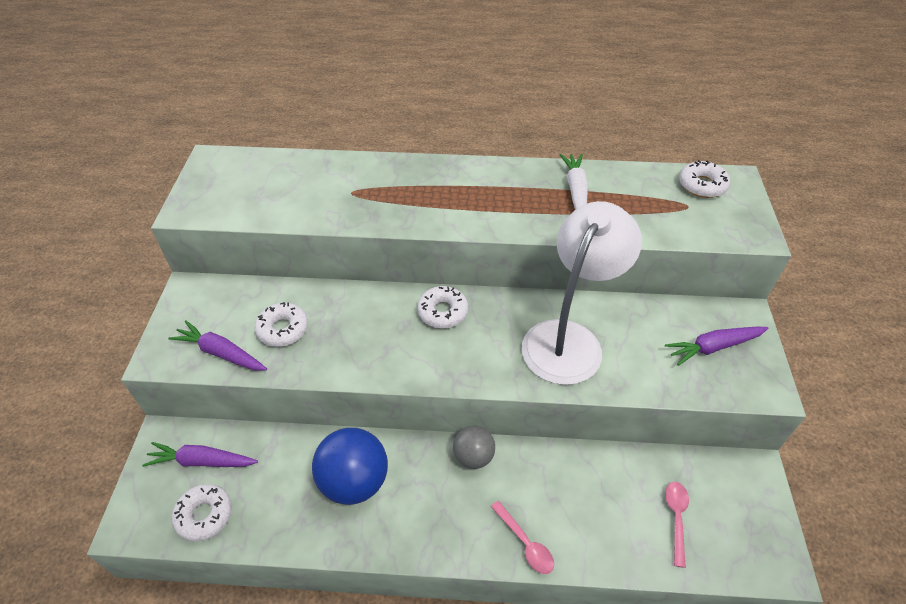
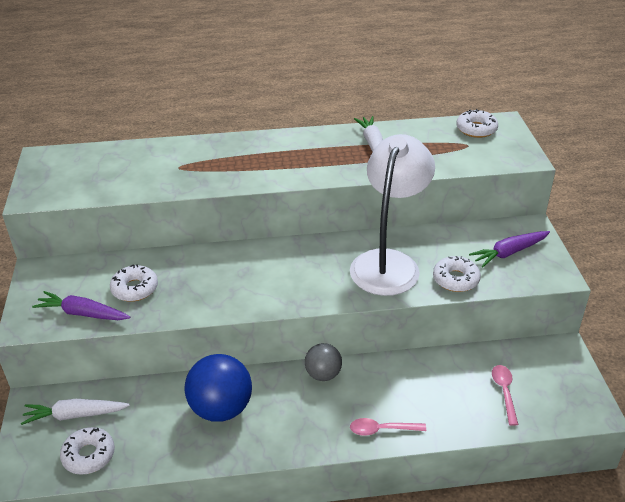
camera: 10 degrees left, 10 degrees down
(202, 461) = (75, 415): purple carrot -> white carrot
(442, 312) = (275, 257): white donut -> white donut (455, 279)
(525, 543) = (382, 430): pink spoon -> pink spoon turned 135 degrees clockwise

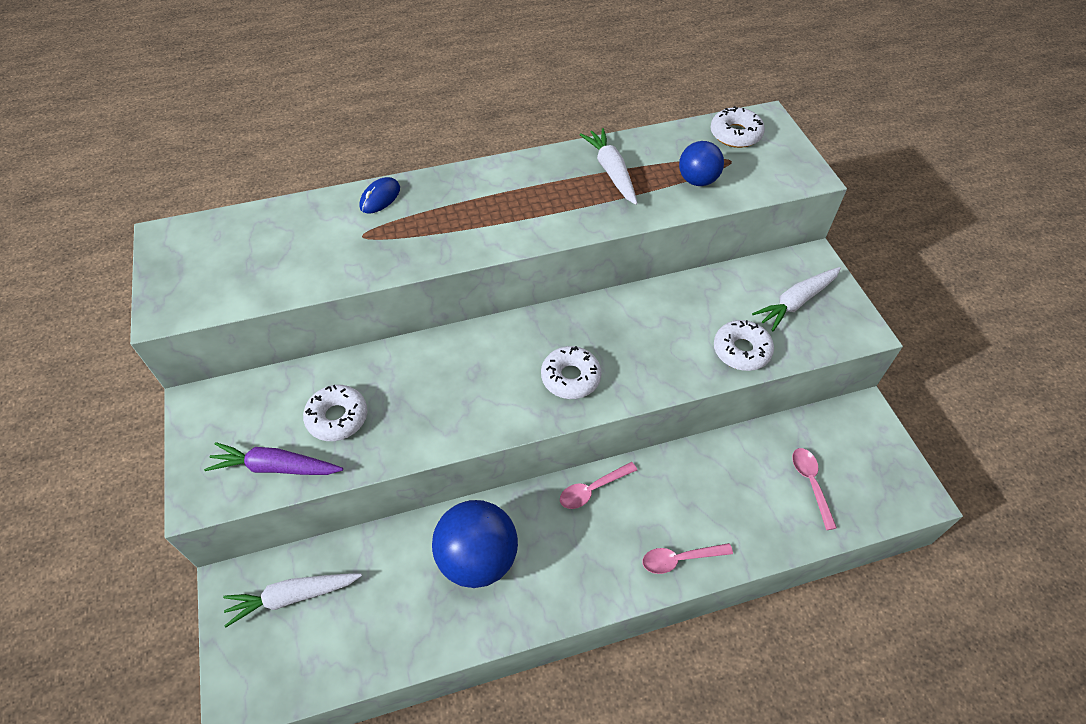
camera: 10 degrees left, 15 degrees up
(89, 455) = (324, 655): white donut -> white donut (570, 377)
(197, 146) = (380, 198): none -> blue mouse
(323, 374) = (592, 489): grey ball -> pink spoon
(388, 262) = (654, 335): white lamp -> none
(437, 155) = (697, 180): none -> blue ball
(509, 253) = (796, 302): purple carrot -> white carrot

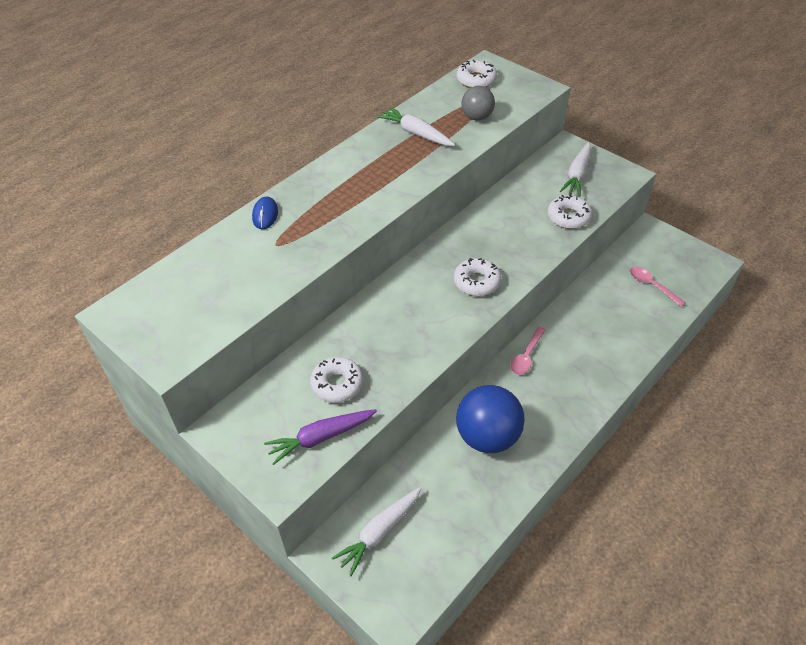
camera: 30 degrees left, 5 degrees down
(680, 559) = (612, 368): pink spoon -> none
(697, 180) = (477, 117): blue ball -> grey ball

